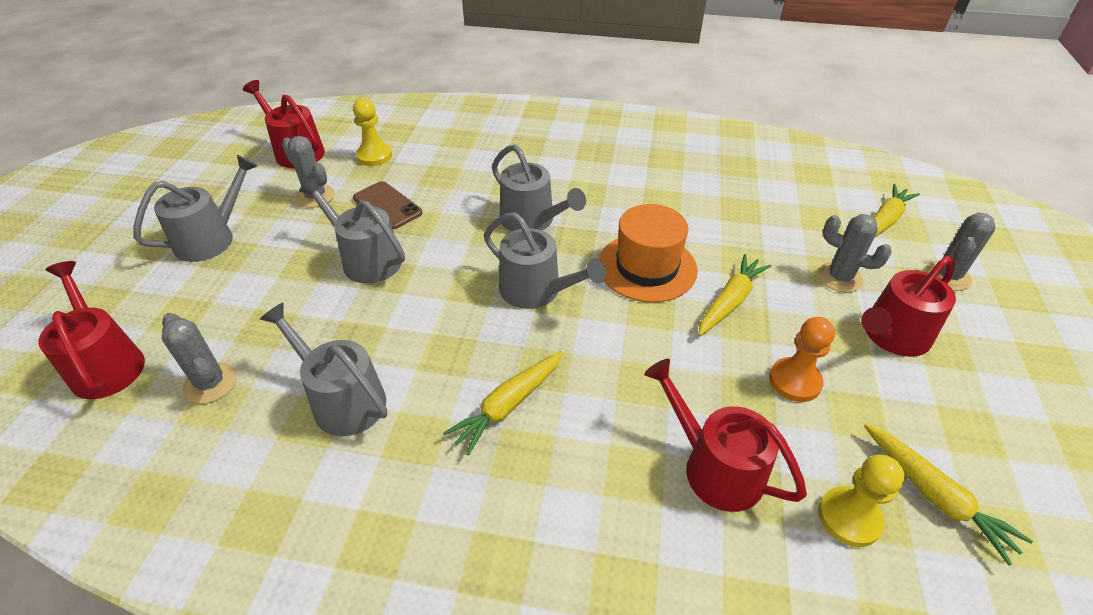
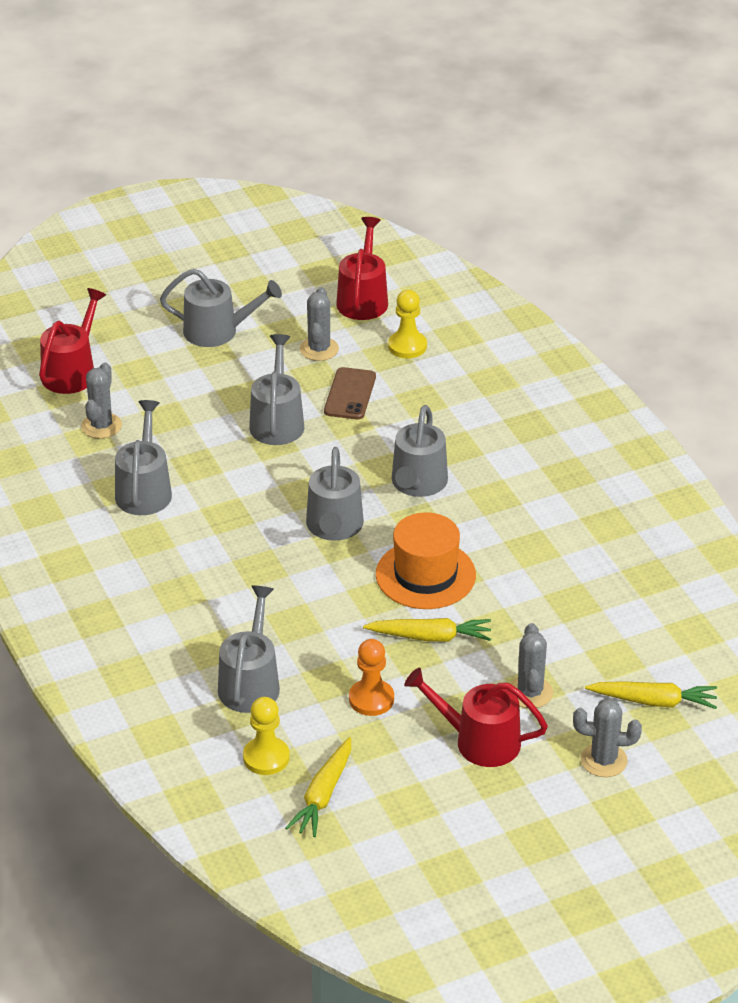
camera: 55 degrees right, 5 degrees down
(508, 405) = (211, 566): yellow carrot -> none
(715, 467) = (250, 683): red watering can -> grey watering can

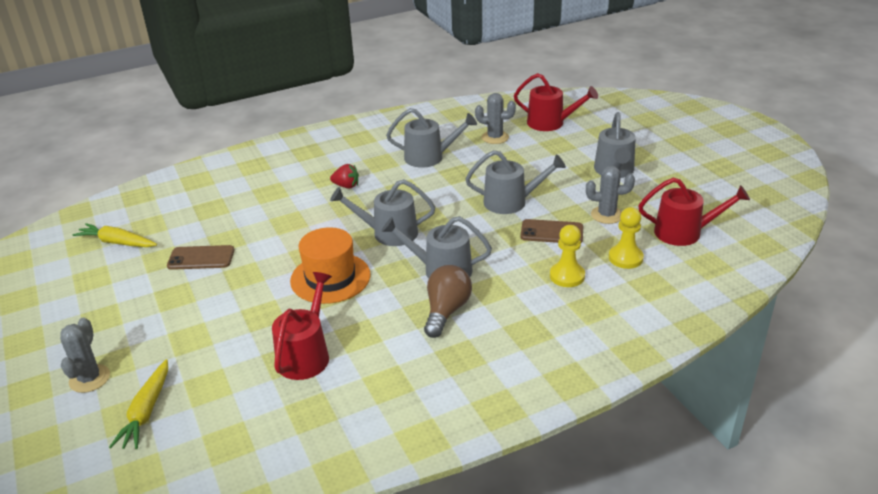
camera: 90 degrees right, 5 degrees down
(209, 570) = (346, 186): none -> red strawberry
(250, 683) = (232, 209): grey watering can -> none
(266, 757) = (161, 219): yellow pawn -> yellow pawn (567, 276)
(371, 699) = (201, 258): orange pawn -> brown phone
(430, 637) = (259, 283): yellow carrot -> none
(479, 741) = (139, 310): red watering can -> red watering can (306, 355)
(494, 481) = (446, 311): none -> brown light bulb
(530, 692) = (182, 336): grey cactus -> none

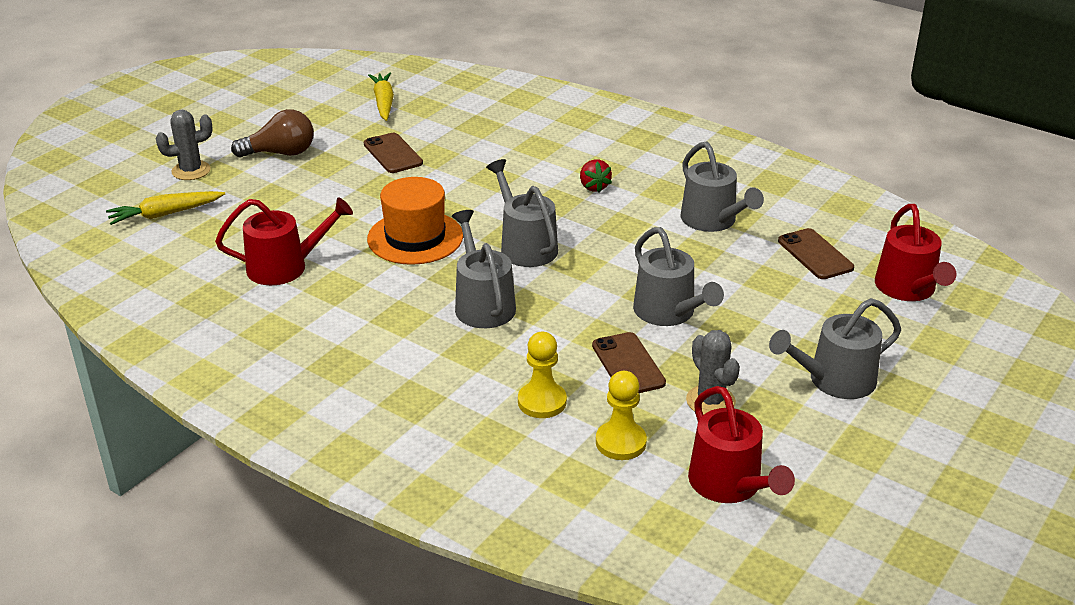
camera: 60 degrees right, 0 degrees up
(446, 311) = (410, 331): brown light bulb -> brown light bulb (281, 153)
(495, 137) = (815, 254): grey cactus -> brown phone

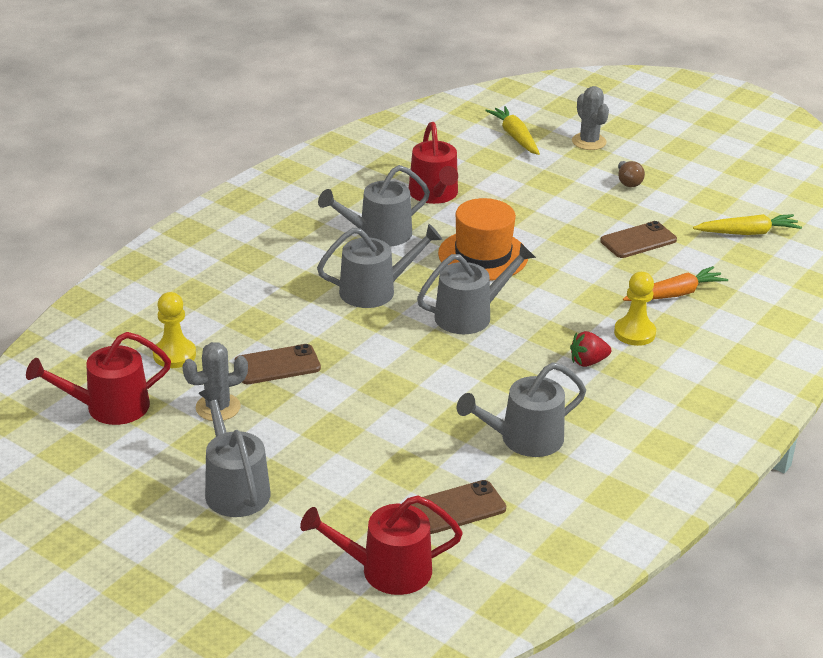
camera: 90 degrees right, 0 degrees up
(281, 153) = (628, 182): brown light bulb -> brown light bulb, size x0.59
(484, 142) = (674, 294): none -> orange carrot
(542, 402) = (233, 318): yellow pawn -> yellow pawn (634, 333)
(668, 312) = (354, 394): grey watering can -> grey watering can (378, 234)

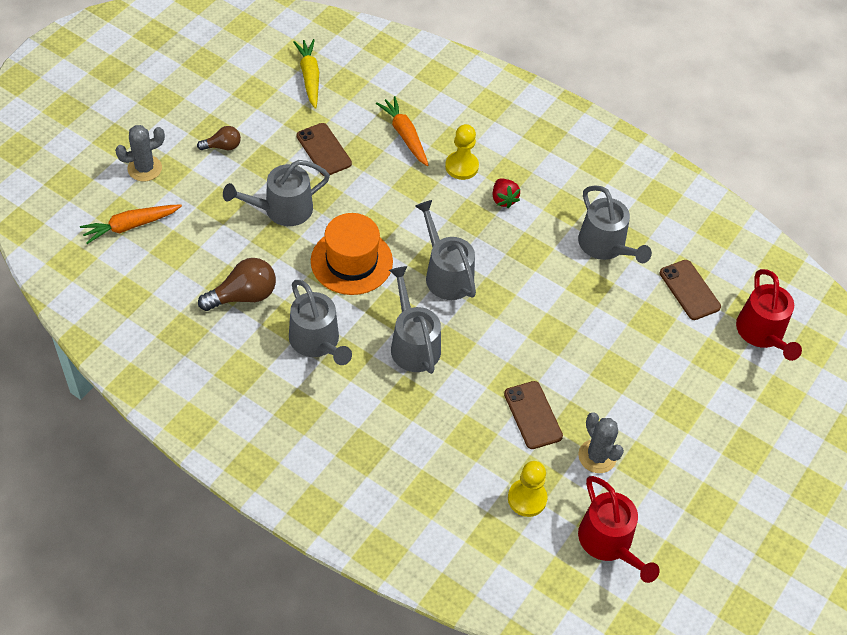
camera: 95 degrees left, 20 degrees up
(234, 488) = (695, 435): grey watering can -> grey watering can (282, 209)
(434, 194) = (243, 296): red watering can -> brown light bulb
(515, 137) = (130, 226): yellow carrot -> orange carrot

